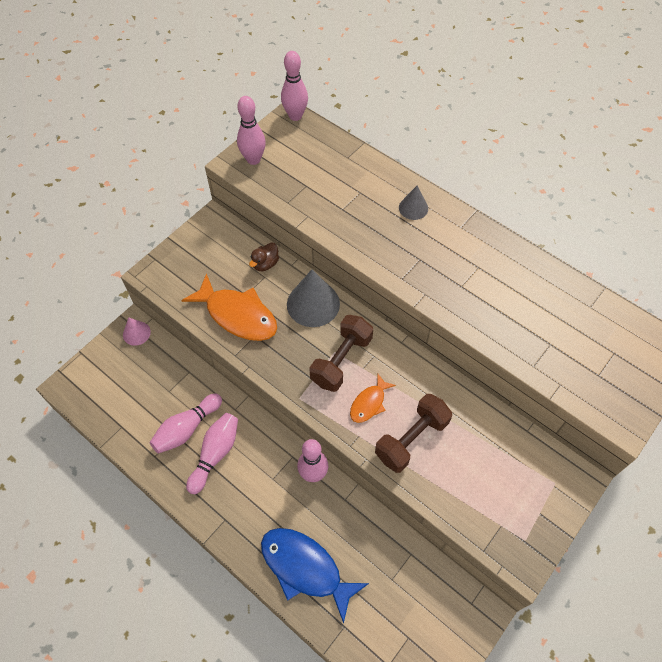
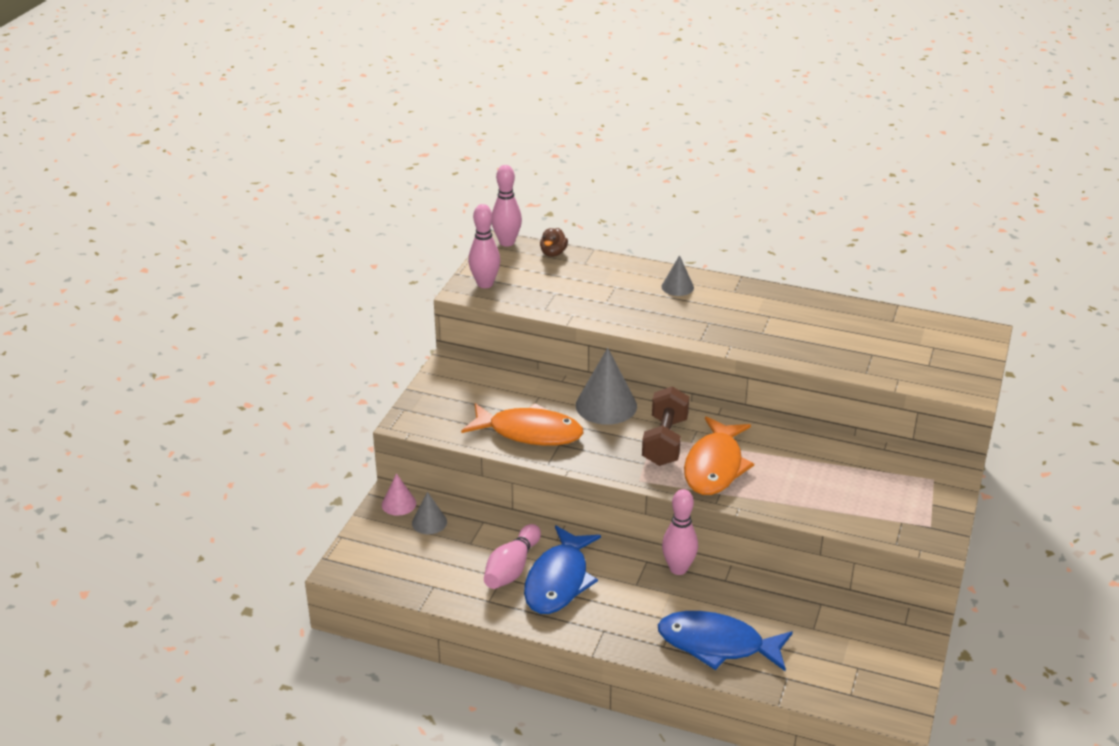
camera: 20 degrees left, 25 degrees down
(149, 359) = (429, 522): none -> grey cone
(215, 454) = (559, 581): pink bowling pin -> blue fish
(265, 264) = (533, 386): brown duck -> brown duck (553, 253)
(369, 403) = (715, 466): orange fish -> orange fish, size x1.89
(411, 439) = (775, 482): brown dumbbell -> none

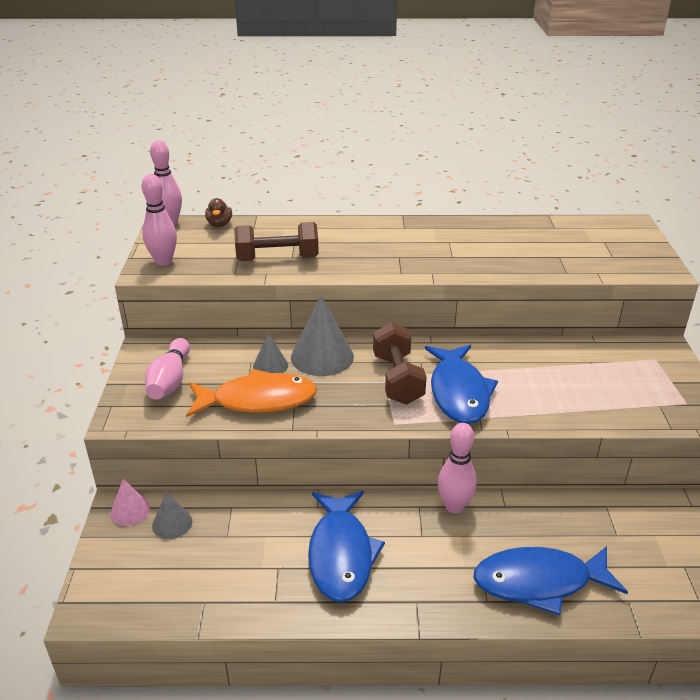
camera: 20 degrees left, 0 degrees up
(512, 568) = (284, 554): pink bowling pin -> pink bowling pin (170, 381)
(590, 302) = (277, 259): none -> brown dumbbell
(677, 287) = (352, 233): grey cone -> grey cone (270, 366)
(715, 466) = (459, 392): orange fish -> blue fish

